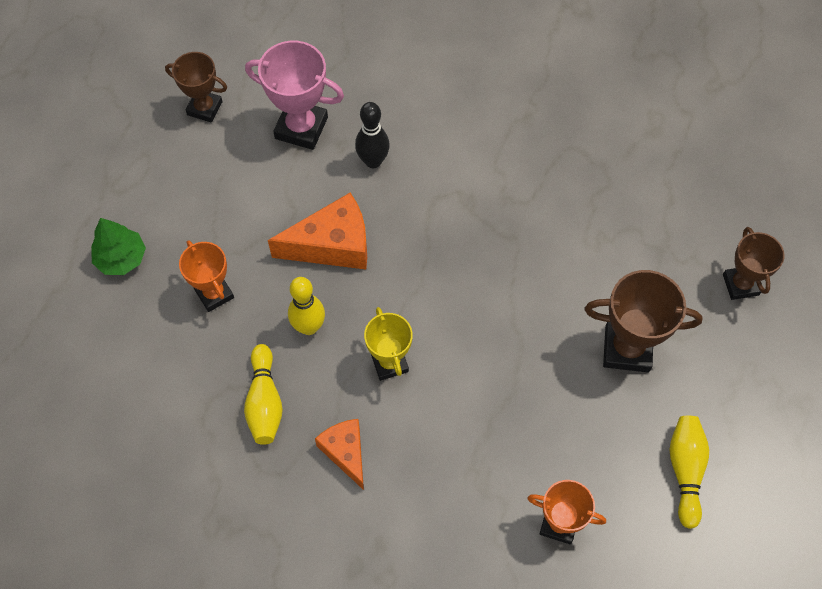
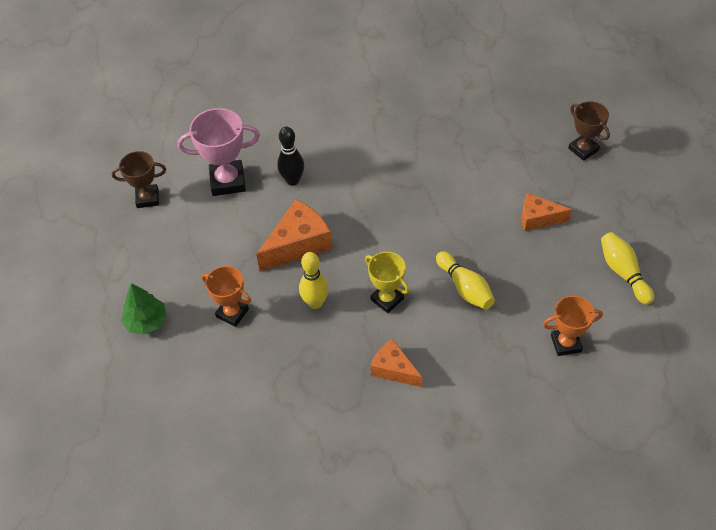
camera: 25 degrees left, 10 degrees down
(265, 402) = (315, 365): yellow bowling pin -> yellow bowling pin (465, 288)
(627, 349) = (538, 218): brown trophy -> orange cheese

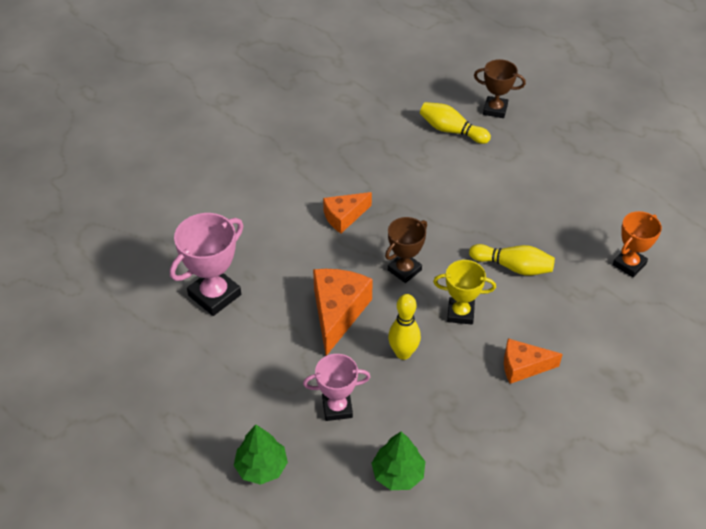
camera: 40 degrees left, 5 degrees down
(147, 198) = (147, 355): brown trophy -> brown trophy (404, 270)
(228, 386) = (398, 473): none -> green tree
(232, 313) = (337, 408): orange trophy -> pink trophy
(292, 180) = (277, 261): black bowling pin -> none
(538, 218) = (514, 180): orange cheese -> orange cheese (344, 217)
(623, 273) = (616, 187): yellow bowling pin -> yellow bowling pin (451, 130)

